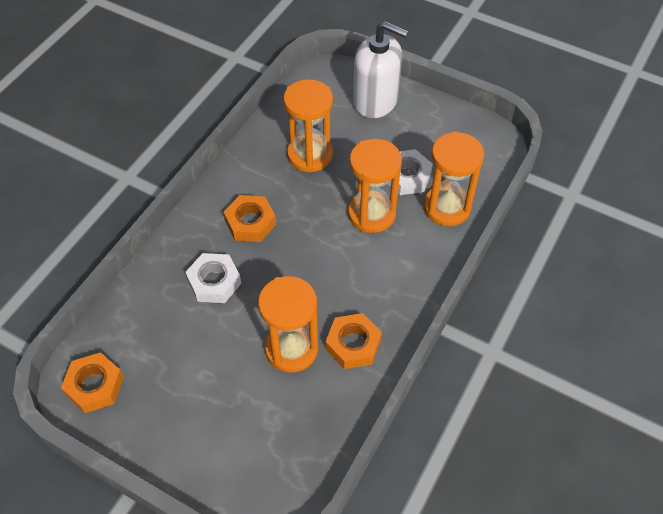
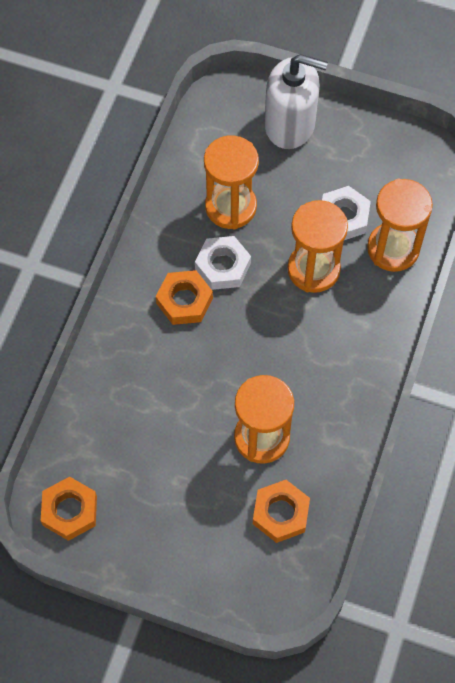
camera: 10 degrees left, 10 degrees up
(214, 282) = (163, 377): white nut -> white nut (222, 266)
(353, 344) = (323, 422): orange nut -> orange nut (280, 513)

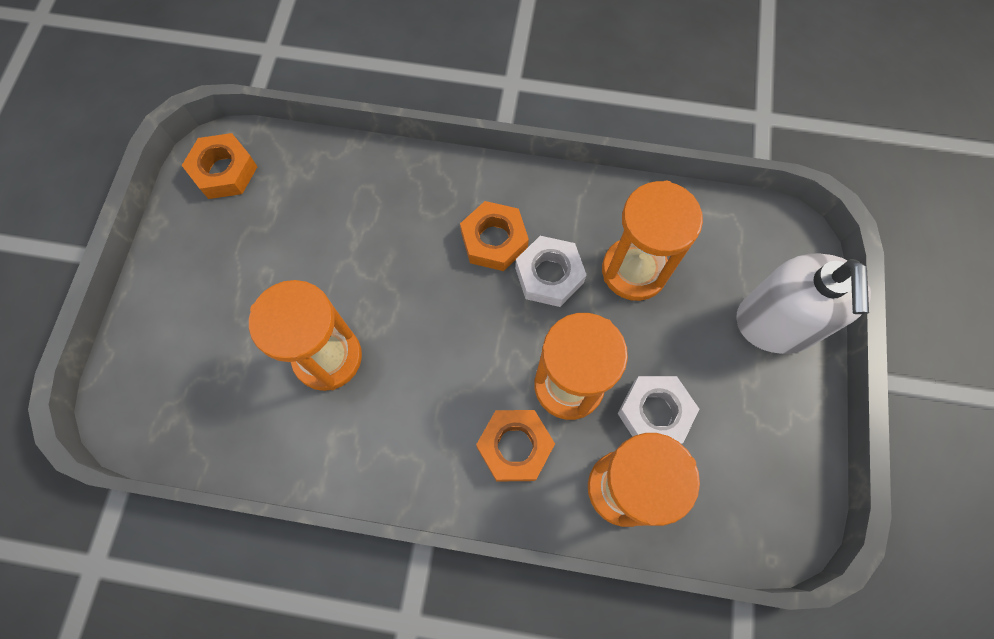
camera: 80 degrees right, 5 degrees up
(280, 513) = (231, 395): orange nut -> orange nut (514, 447)

